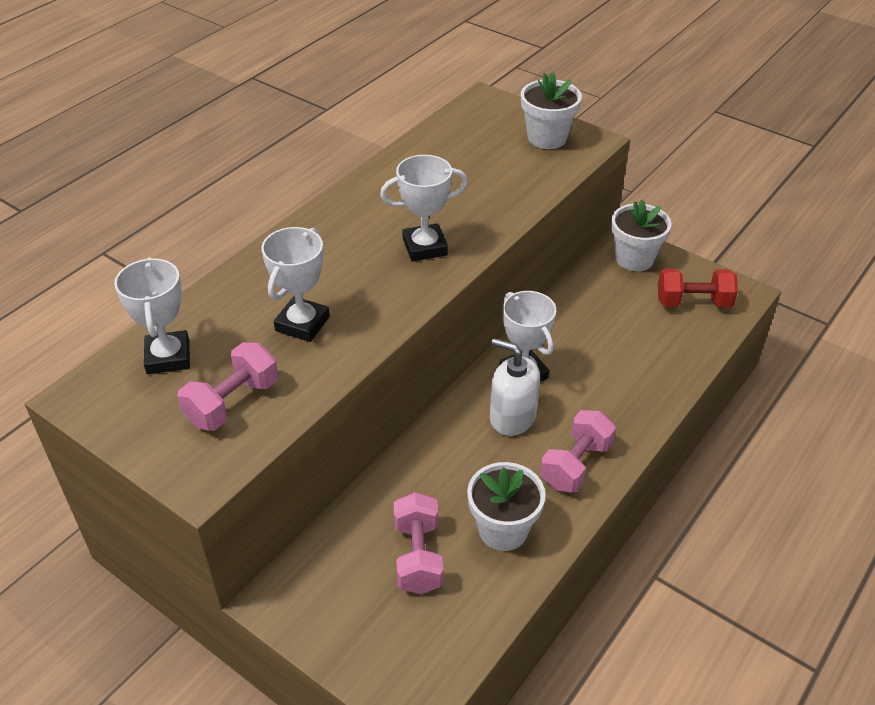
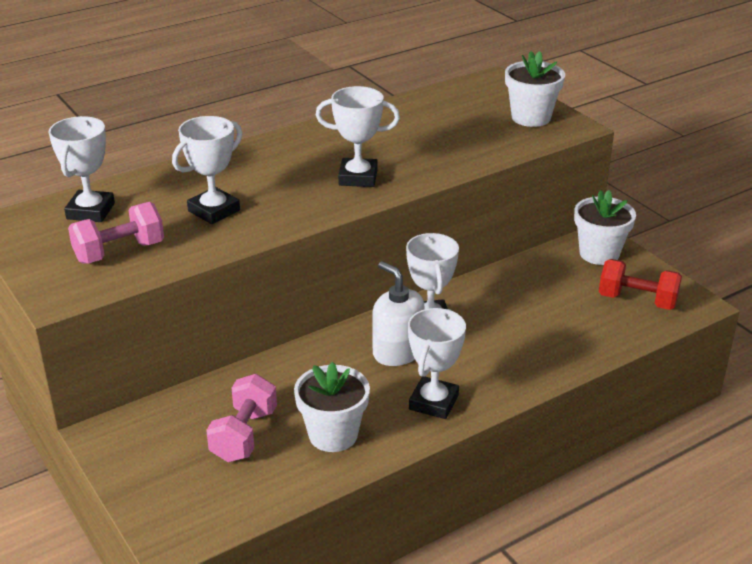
camera: 20 degrees right, 10 degrees down
(575, 465) = (433, 402): pink dumbbell -> white trophy

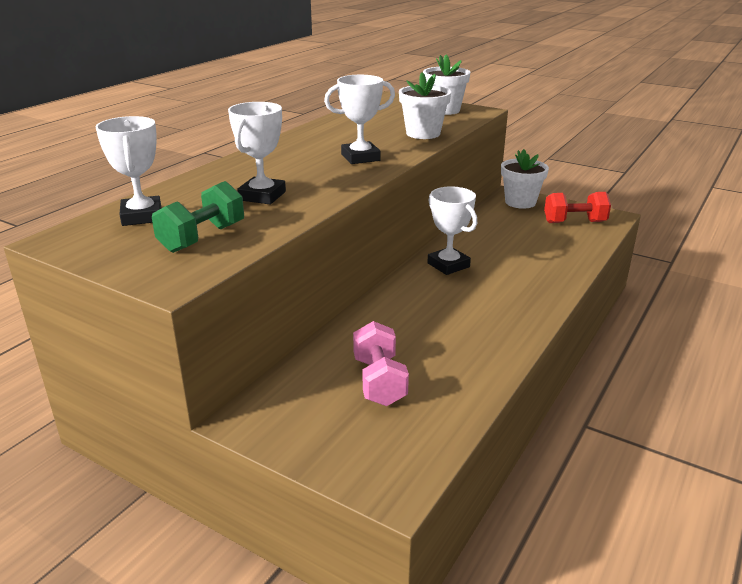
camera: 25 degrees left, 5 degrees down
(119, 252) = (202, 238): pink dumbbell -> green dumbbell
(333, 435) = (454, 359): white flower pot -> white flower pot (423, 133)
(397, 352) = (445, 290): white soap dispenser -> none
(433, 402) = (508, 316): white trophy -> none

